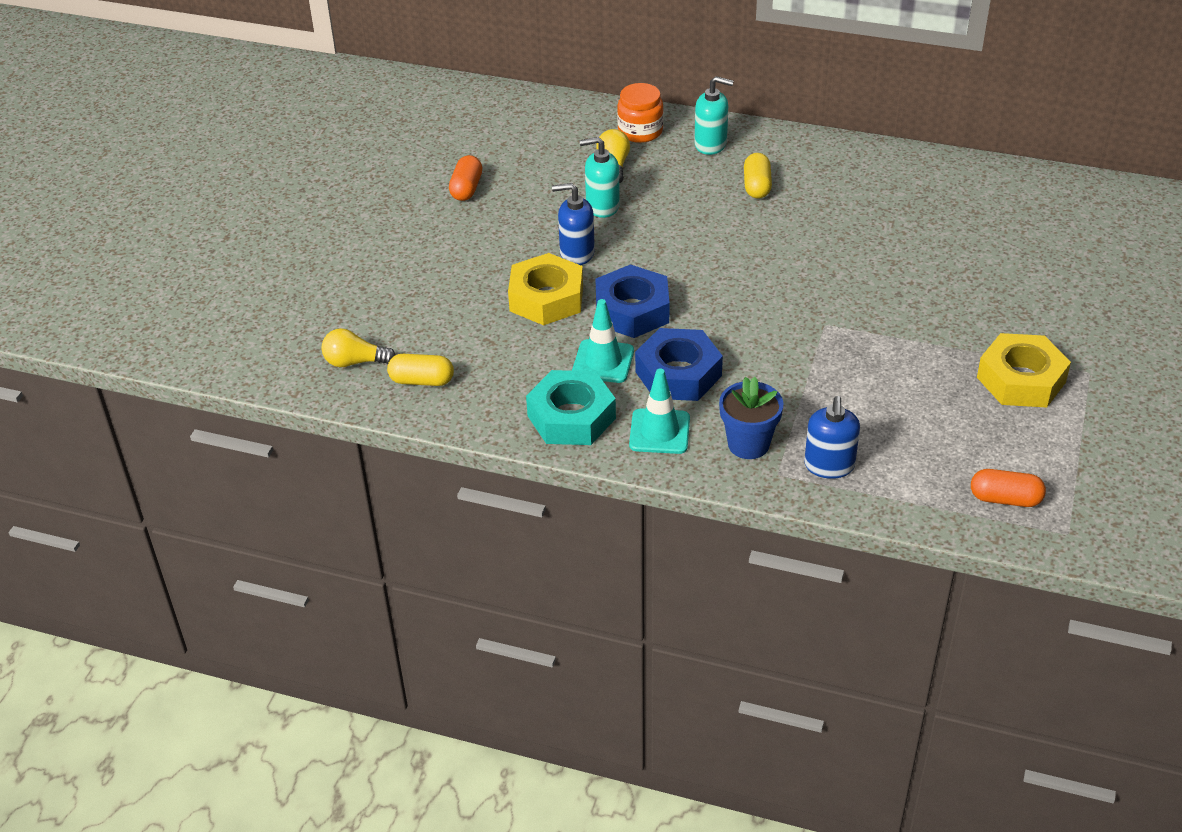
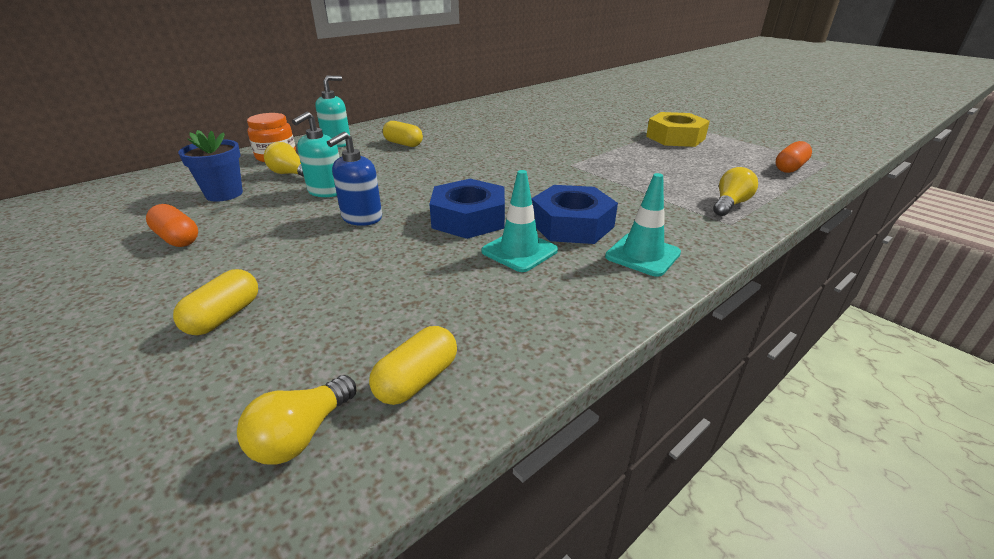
camera: 60 degrees left, 10 degrees down
(410, 273) = (224, 316): none -> yellow capsule
(546, 298) = (396, 250): yellow nut -> none
(571, 417) = (584, 293): turquoise nut -> none
(748, 444) = (686, 224): blue flower pot -> blue flower pot (224, 194)
(829, 466) = (730, 204): blue soap dispenser -> yellow light bulb

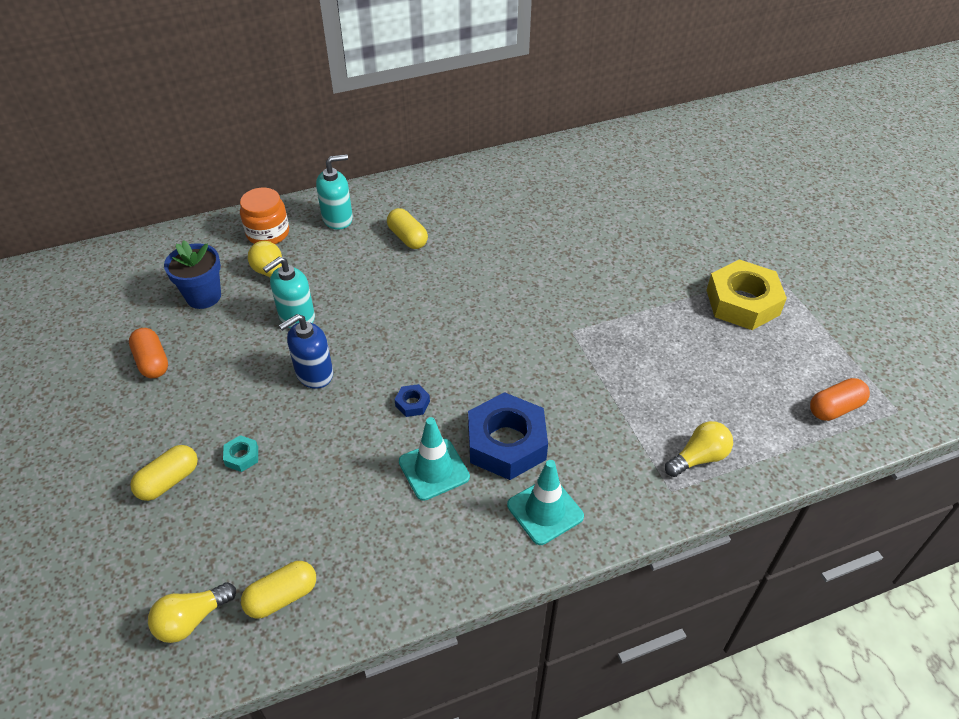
camera: 20 degrees right, 15 degrees up
(309, 281) = (242, 456): none -> turquoise nut
(469, 218) = (412, 403): blue nut -> blue nut, size x0.42

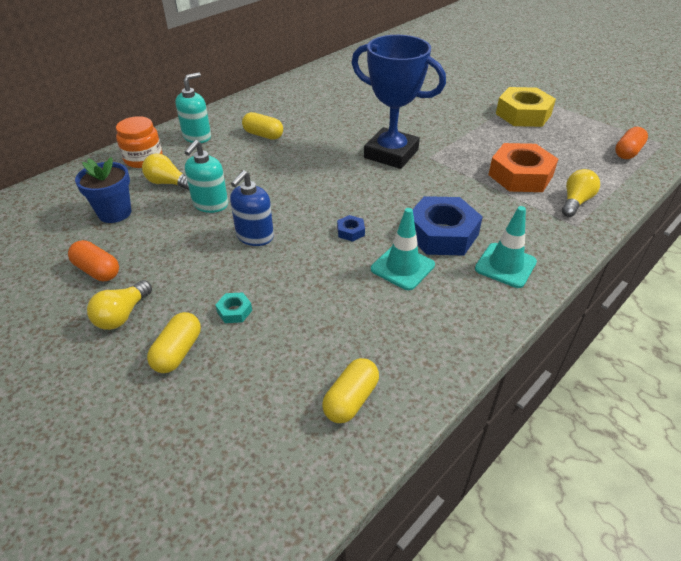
camera: 25 degrees left, 5 degrees down
(192, 619) = (281, 451): yellow light bulb -> yellow light bulb (122, 315)
(531, 311) = (391, 154): none -> blue trophy
(661, 395) = (520, 175): none -> orange nut

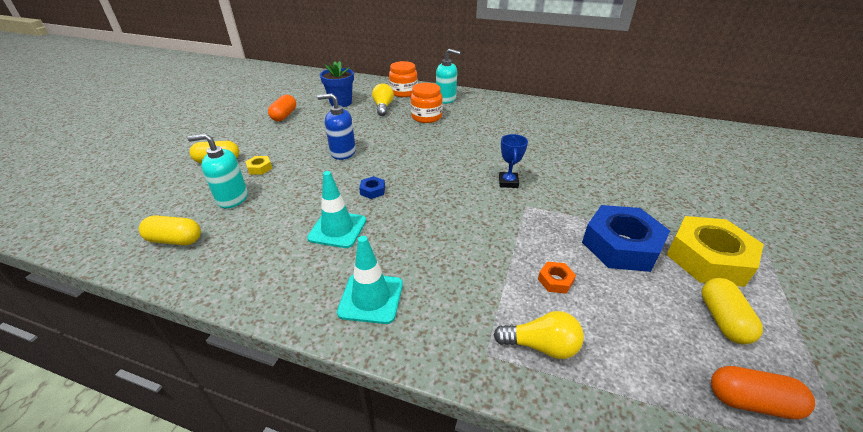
camera: 65 degrees right, 5 degrees down
(122, 315) = (247, 134): yellow light bulb -> none
(210, 204) = (369, 127): turquoise soap dispenser -> turquoise soap dispenser (232, 198)
(226, 160) = (426, 117): none -> orange jar
(234, 311) = (259, 168): turquoise nut -> yellow nut
(263, 135) = (474, 119): yellow capsule -> yellow capsule (722, 319)
(391, 154) = (508, 182): blue trophy -> blue trophy, size x0.43
(441, 234) = (399, 242): blue nut -> blue nut (621, 245)
(520, 175) = (555, 280): orange nut -> orange nut, size x0.42

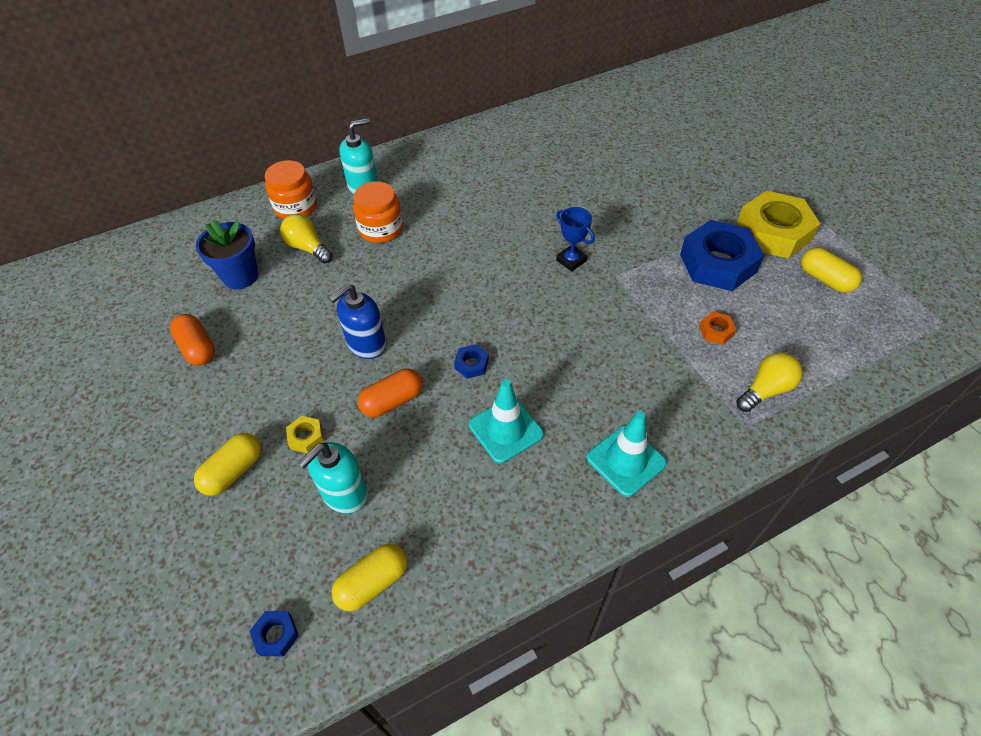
camera: 45 degrees left, 15 degrees up
(118, 226) = (276, 635): none -> blue nut
(750, 401) = (884, 327): orange capsule -> orange capsule (392, 401)

